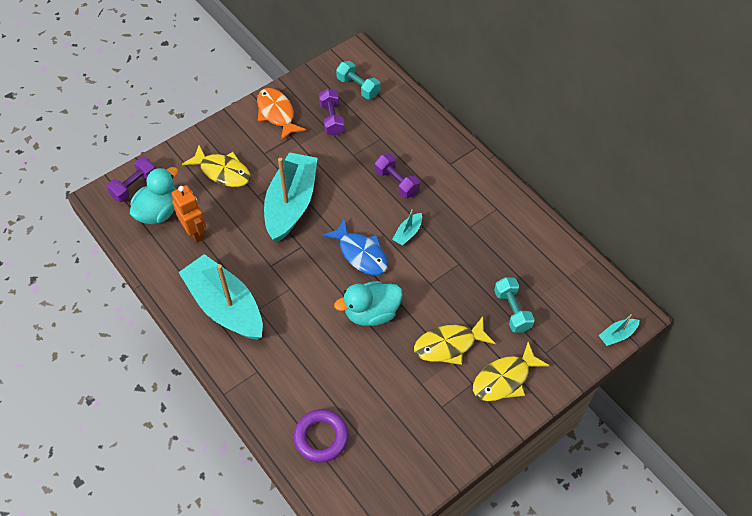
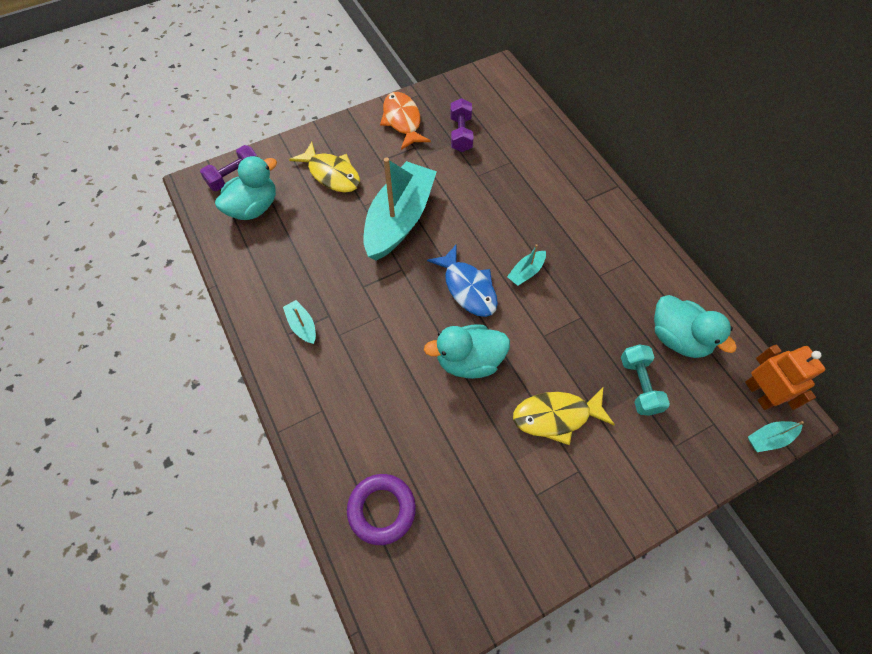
camera: 10 degrees right, 5 degrees up
(195, 232) = (288, 236): orange robot -> orange robot (759, 393)
(225, 306) = (302, 326): turquoise boat -> turquoise boat, size x0.40
(358, 87) = (495, 104): turquoise dumbbell -> none
(396, 182) = (522, 212): purple dumbbell -> none
(504, 379) = (620, 472): yellow fish -> none
(539, 268) = (678, 338): none -> turquoise duck

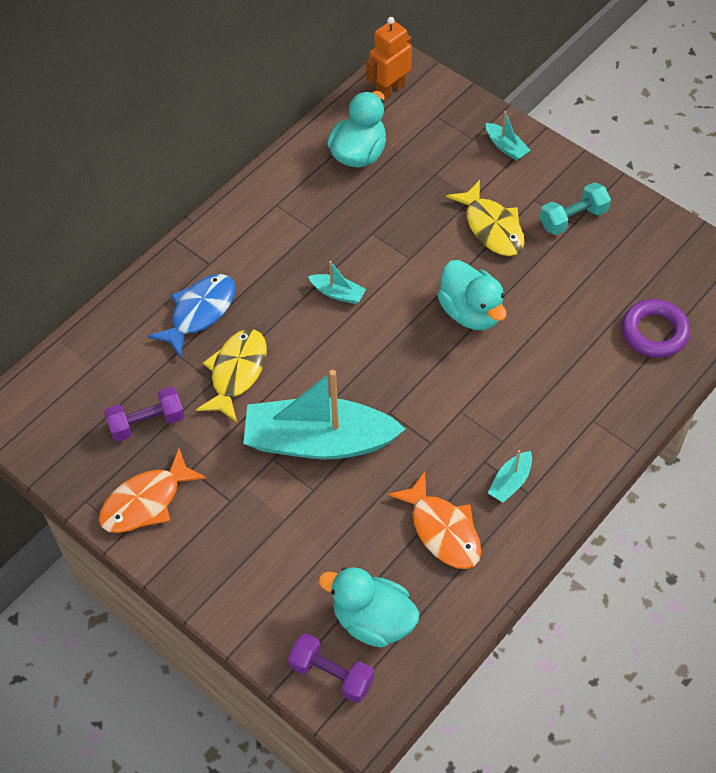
camera: 110 degrees left, 5 degrees down
(291, 268) = (442, 530): none -> orange fish
(332, 174) = (277, 550): yellow fish -> yellow fish (236, 373)
(468, 288) = (383, 340): blue fish -> blue fish (199, 312)
(639, 385) = (426, 173): turquoise dumbbell -> turquoise dumbbell (573, 218)
(769, 438) = (431, 79): turquoise boat -> turquoise boat (506, 147)

